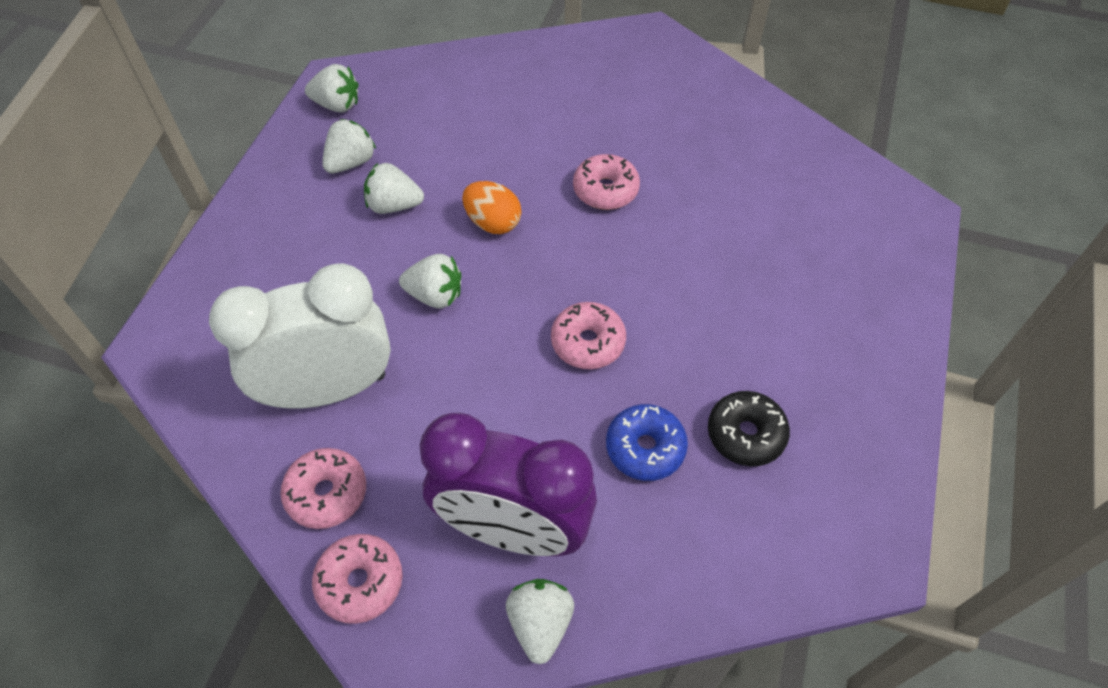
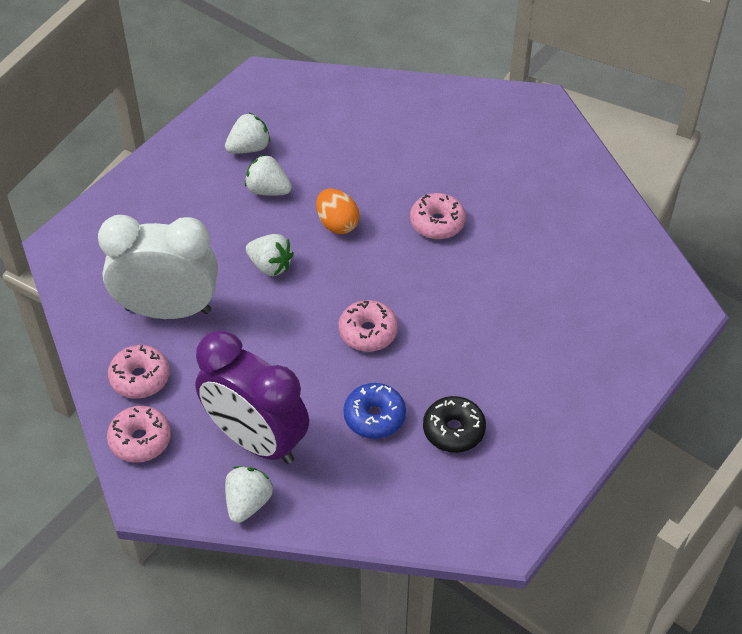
camera: 20 degrees right, 5 degrees down
(337, 105) = (256, 99): white strawberry -> none

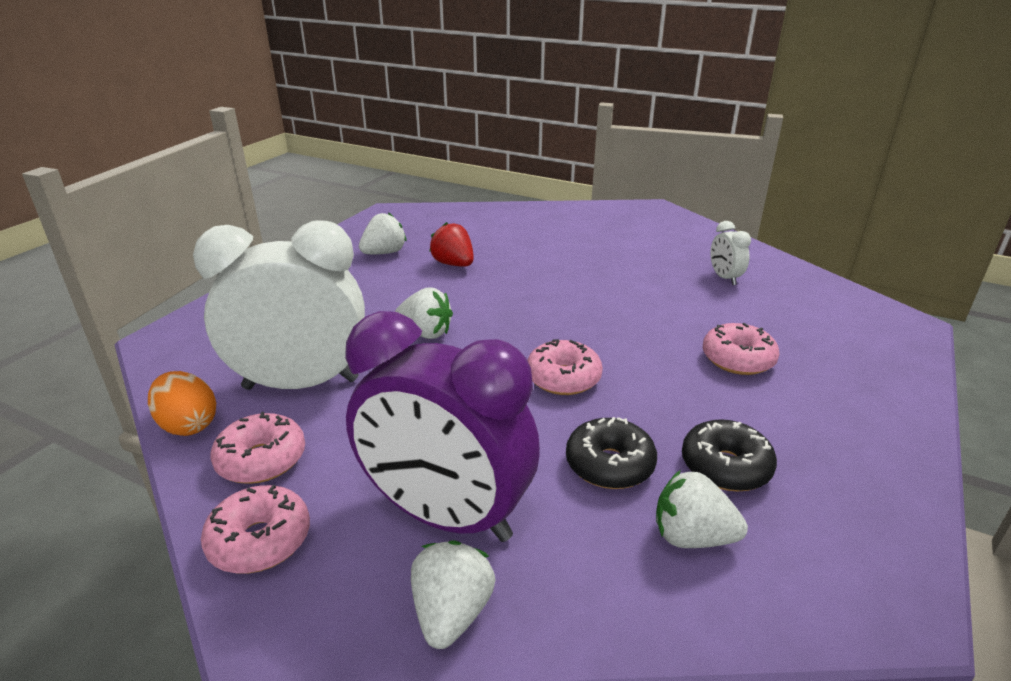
camera: 10 degrees left, 20 degrees down
(268, 190) = (410, 278): white strawberry -> white strawberry (692, 537)
(311, 174) = (454, 264): none -> red strawberry
(337, 224) = (493, 295): orange egg -> orange egg (188, 425)
(374, 417) = (609, 464): blue donut -> black donut
(437, 223) = (600, 285): pink donut -> pink donut (737, 359)
(557, 227) = (724, 278): none -> white clock

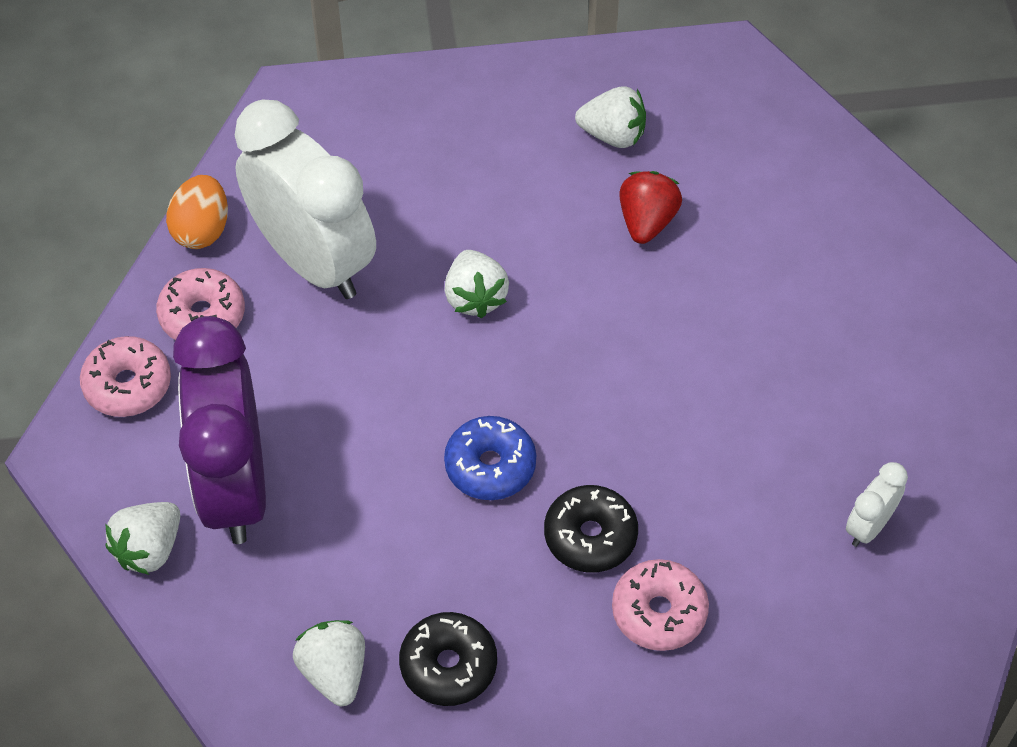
camera: 55 degrees right, 25 degrees up
(451, 613) = (149, 549): white strawberry -> white strawberry turned 150 degrees clockwise
(563, 378) = (490, 466): pink donut -> blue donut
(609, 464) = (383, 571): black donut -> black donut (590, 536)

